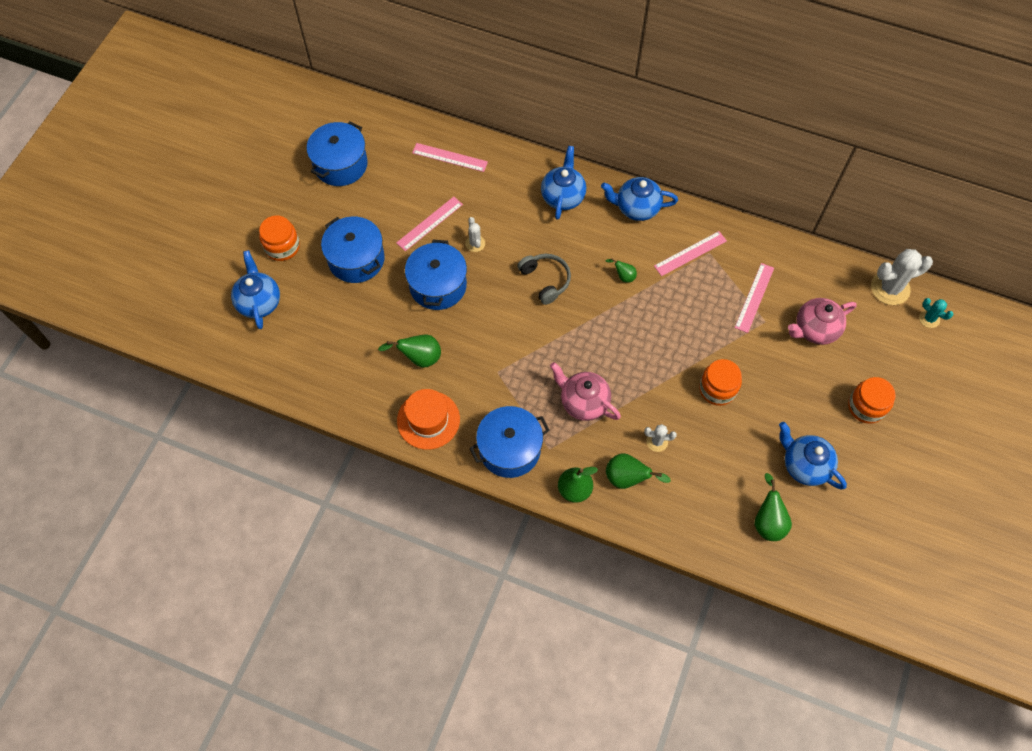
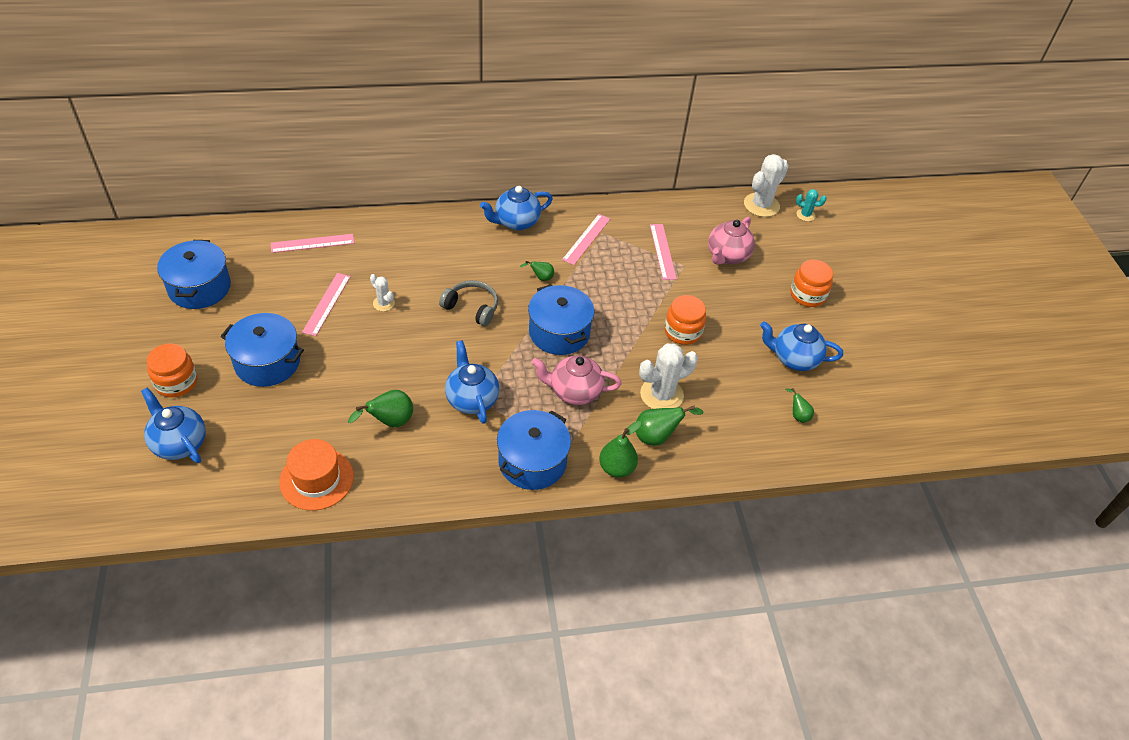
camera: 35 degrees left, 15 degrees down
(428, 420) = (434, 472): orange hat -> orange hat (316, 479)
(438, 285) = (368, 352): blue pot -> blue pot (559, 332)
(563, 196) = (443, 236): blue teapot -> blue teapot (471, 399)
(657, 441) = (661, 395): white cactus -> white cactus, size x1.91
(767, 521) = (798, 415): green pear -> green pear, size x0.58

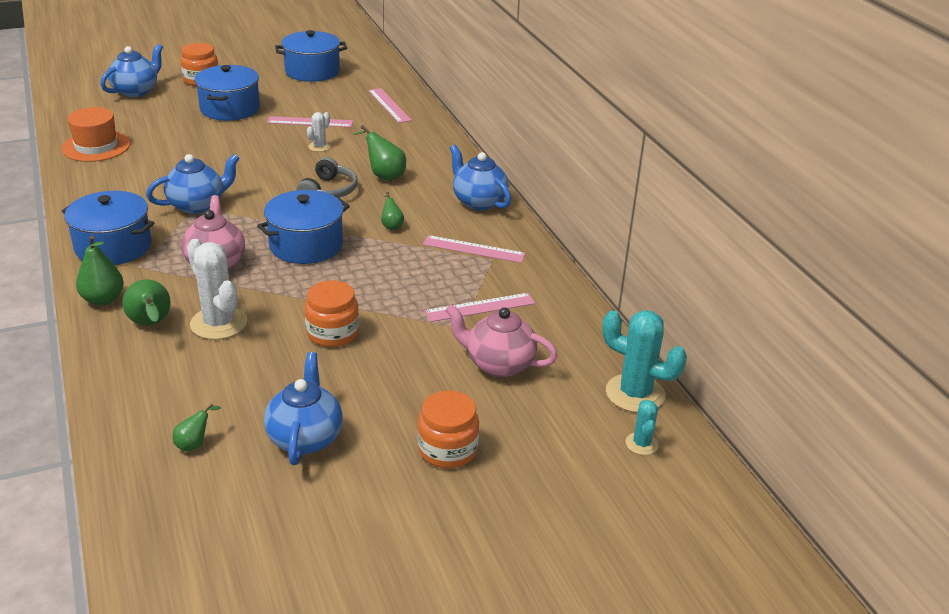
camera: 80 degrees right, 15 degrees down
(389, 422) = (164, 168): green pear -> green pear (384, 175)
(761, 205) = (635, 393): white cactus -> turquoise cactus

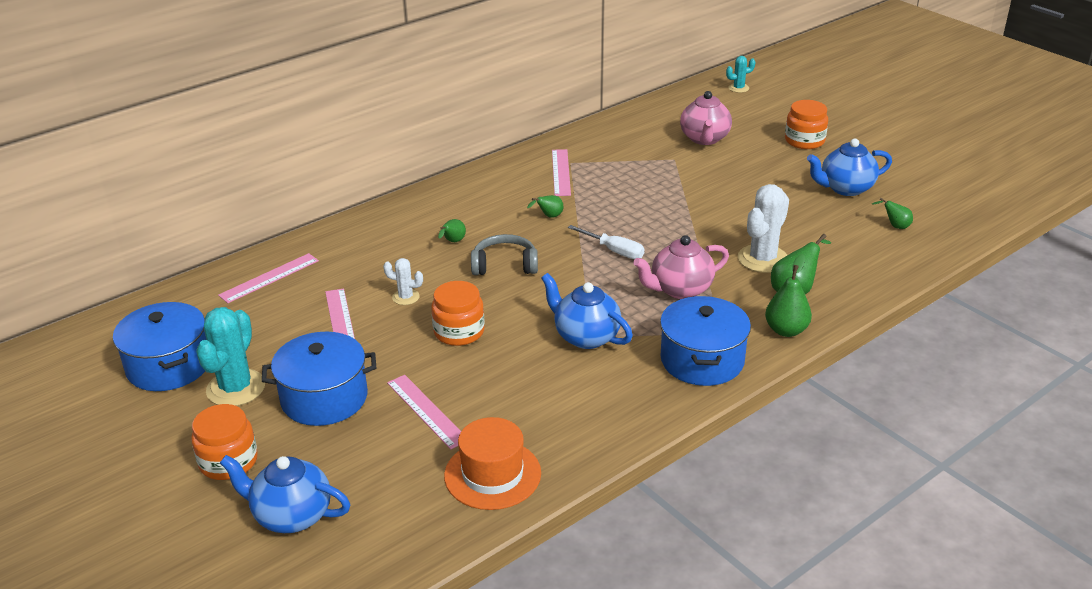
camera: 105 degrees left, 0 degrees up
(306, 245) = (614, 251): blue pot -> white screwdriver
(332, 333) = (728, 206): orange jar -> orange jar (459, 332)
(384, 175) = (453, 242): green pear -> green pear, size x0.58
(478, 201) = (476, 184): blue teapot -> none
(480, 307) = (643, 156): pink ruler -> pink ruler (426, 411)
(635, 393) = (693, 94): turquoise cactus -> turquoise cactus (236, 388)

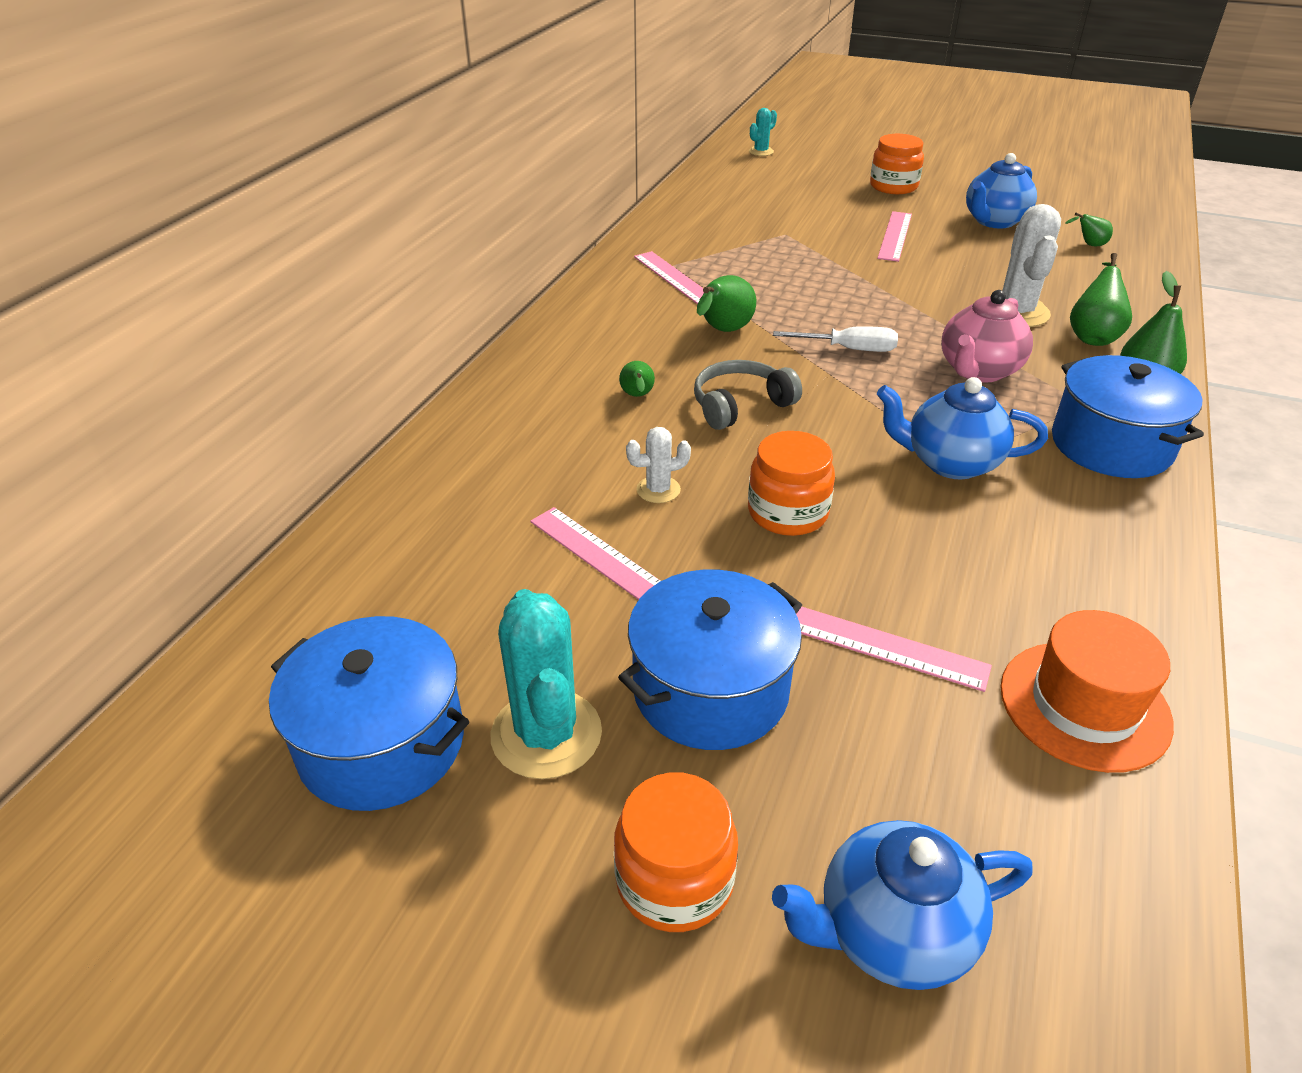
camera: 30 degrees left, 5 degrees up
(269, 278) = (416, 530): pink ruler -> pink ruler (895, 236)
(549, 216) = (723, 331): green pear -> green pear, size x1.72
(704, 139) = (791, 206): pink teapot -> none

